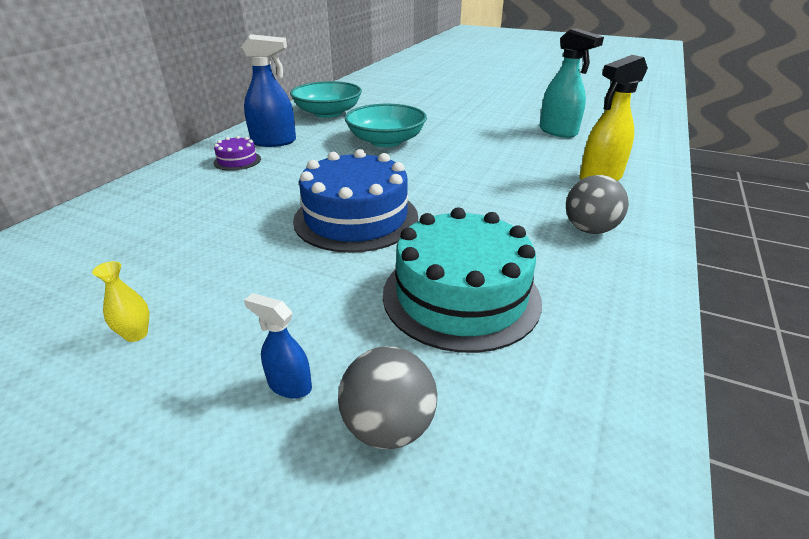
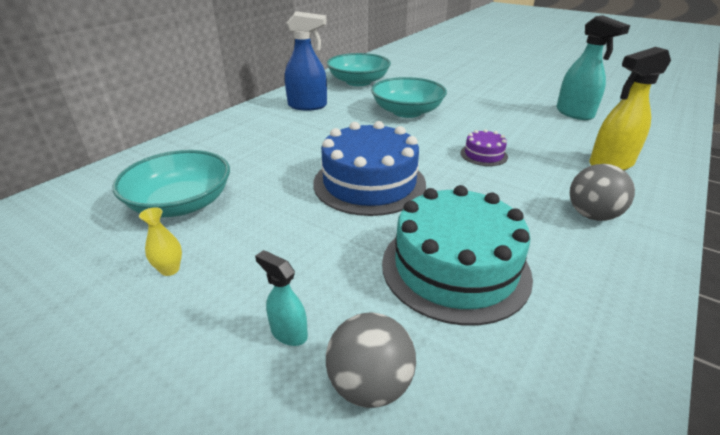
camera: 10 degrees right, 0 degrees up
(138, 260) = (181, 204): none -> turquoise bowl
(237, 161) = (274, 121): purple cake -> purple cake (483, 155)
(289, 385) = (288, 333): blue spray bottle -> turquoise spray bottle

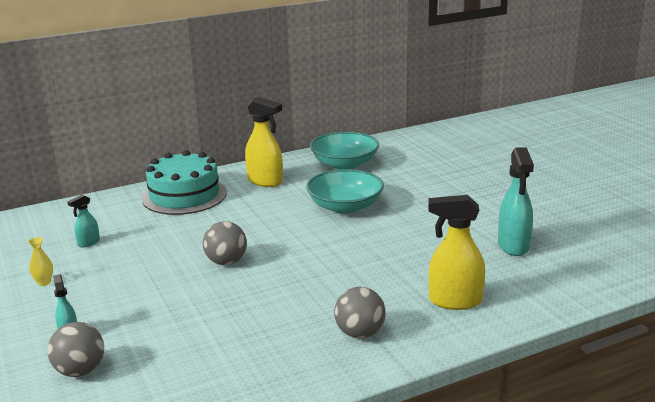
camera: 30 degrees right, 10 degrees down
(181, 204) = (88, 243): turquoise bowl -> turquoise spray bottle
(308, 106) = (265, 181): blue spray bottle -> yellow spray bottle
(369, 183) = (226, 262): blue cake -> grey ball
(455, 268) = (204, 334): turquoise cake -> turquoise cake (184, 195)
(483, 155) = (351, 263): purple cake -> none

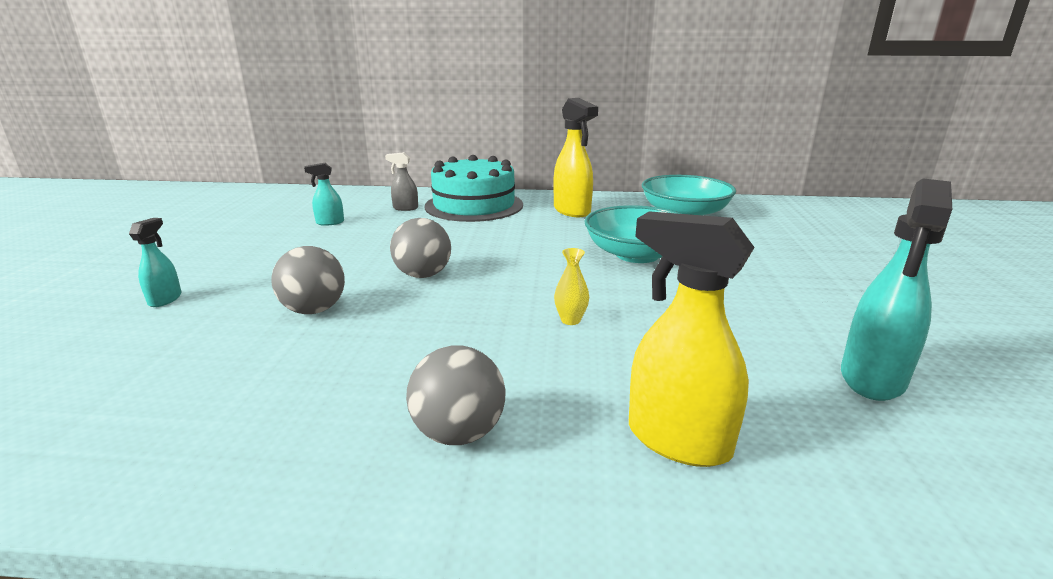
camera: 30 degrees right, 0 degrees up
(44, 282) = (238, 244): yellow vase -> yellow vase (570, 320)
(80, 371) = (100, 343): grey ball -> grey ball (314, 310)
(131, 213) = (405, 208): none -> grey spray bottle

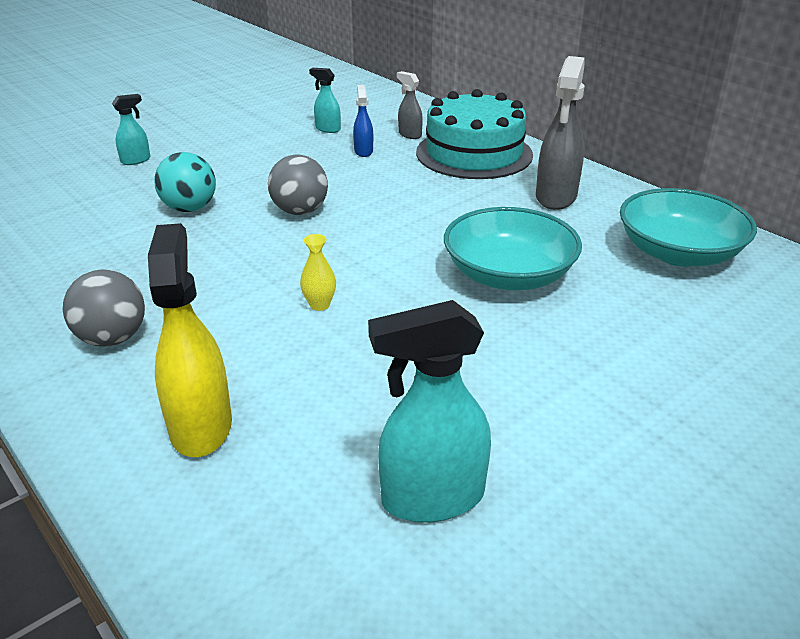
camera: 45 degrees right, 10 degrees up
(314, 310) = (190, 208): grey ball -> turquoise ball
(391, 226) = (363, 151): none -> blue spray bottle
(572, 211) = (556, 197): yellow spray bottle -> grey spray bottle

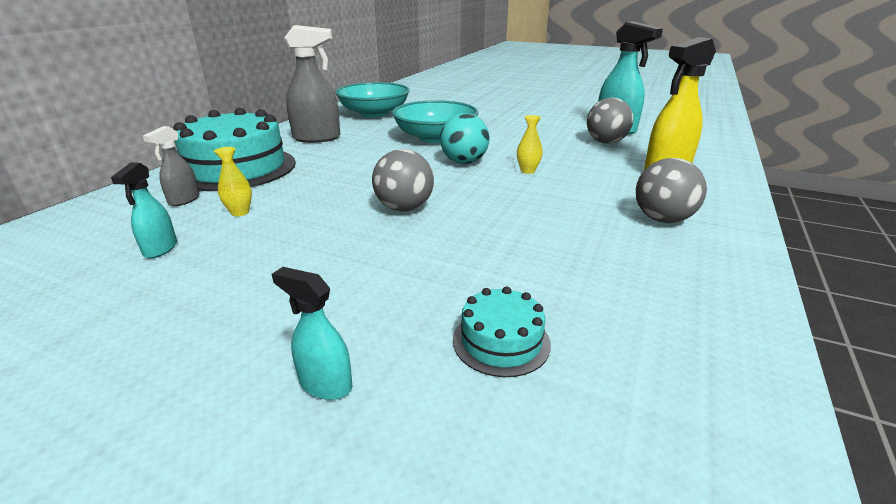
camera: 115 degrees left, 5 degrees down
(96, 205) = (501, 341): none -> turquoise cake
(190, 208) = (446, 265): turquoise ball -> turquoise ball (464, 162)
(363, 151) = (240, 212): blue spray bottle -> yellow vase
(368, 436) = (606, 142): none -> grey ball

